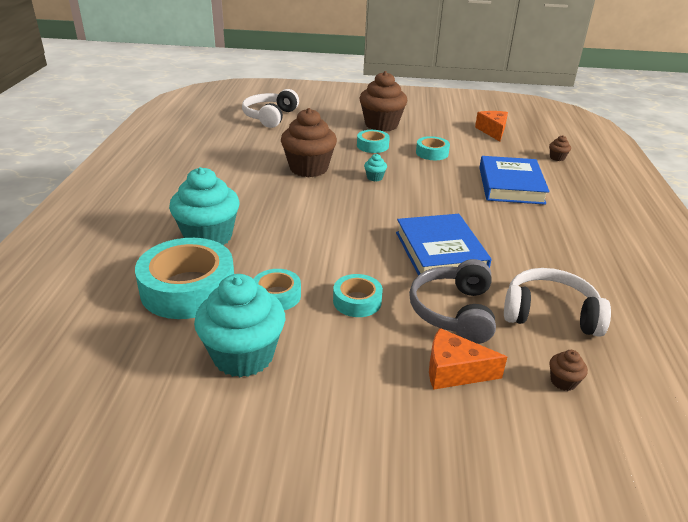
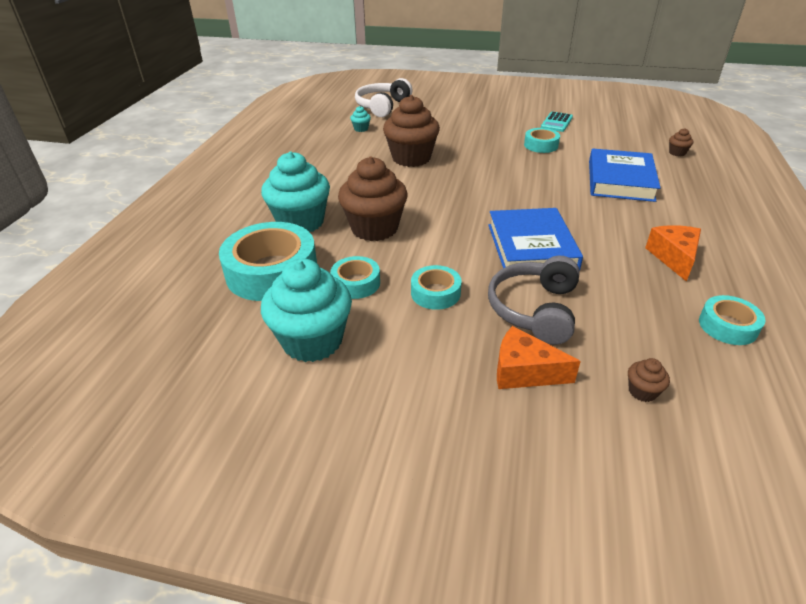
camera: 10 degrees right, 5 degrees up
(372, 146) = (480, 137): turquoise tape -> turquoise tape (727, 326)
(374, 177) = (476, 169): turquoise cupcake -> turquoise cupcake (361, 129)
(381, 125) = (493, 116): brown cupcake -> brown cupcake (374, 228)
(443, 130) = (556, 122): none -> turquoise calculator
(493, 131) = (610, 124): orange cheese -> orange cheese (674, 258)
(550, 313) = (640, 317): white headphones -> none

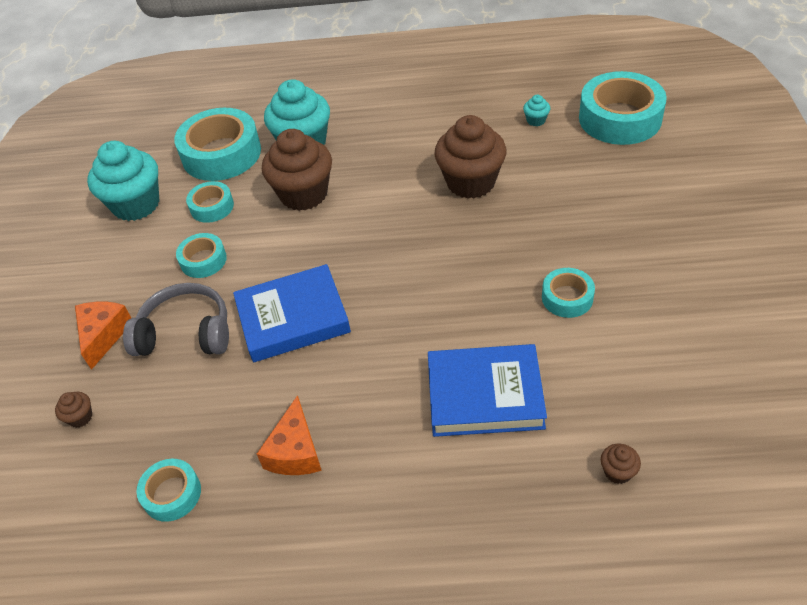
camera: 80 degrees right, 10 degrees up
(382, 106) = (620, 118): white headphones -> turquoise tape
(556, 122) = (666, 307): turquoise calculator -> none
(674, 258) = (295, 451): orange cheese -> orange cheese turned 105 degrees clockwise

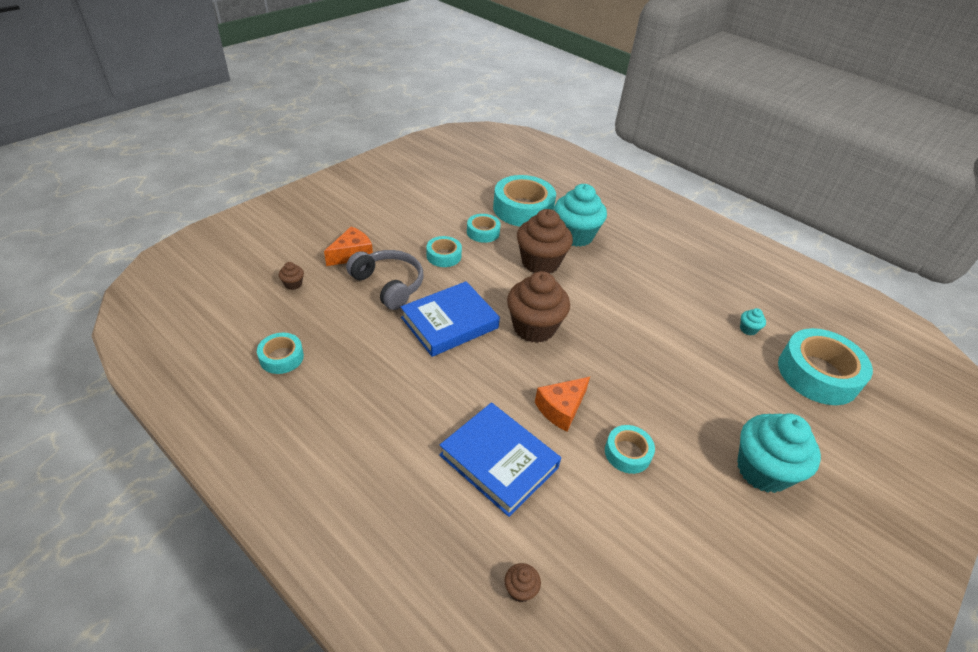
camera: 35 degrees right, 5 degrees down
(136, 204) = (447, 203): turquoise cupcake -> turquoise cupcake (762, 470)
(293, 318) = (449, 323): blue book -> blue book turned 60 degrees counterclockwise
(295, 451) = (361, 392): orange cheese -> orange cheese (561, 408)
(471, 182) = (652, 332): brown cupcake -> brown cupcake (534, 327)

